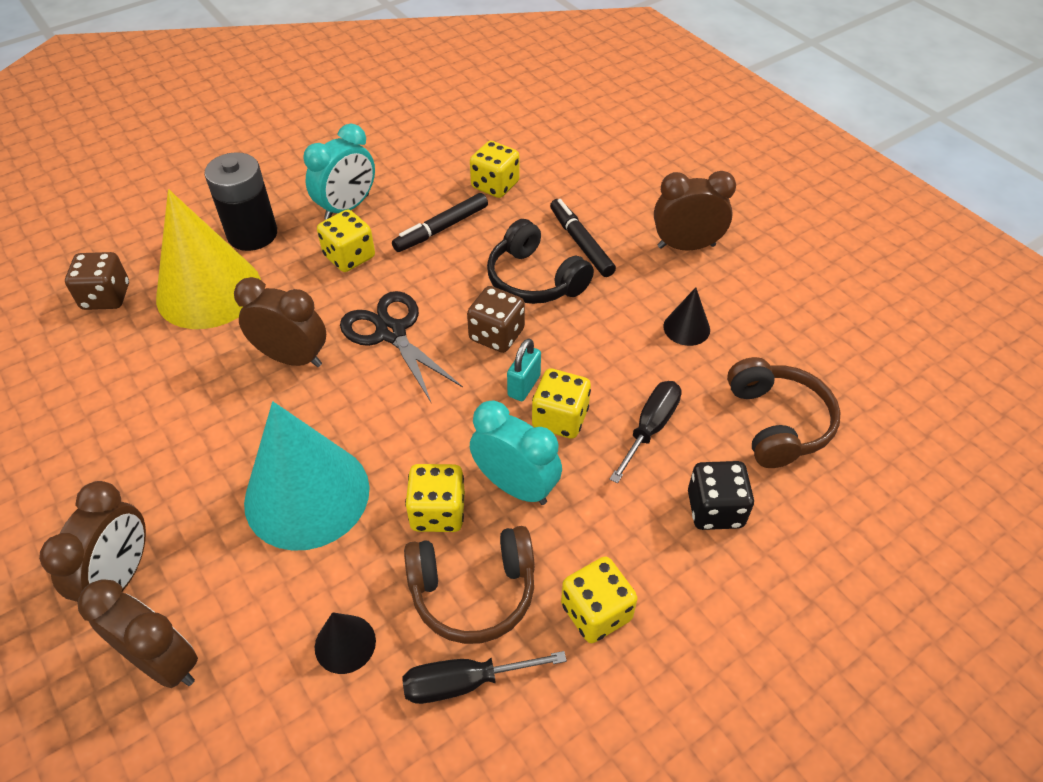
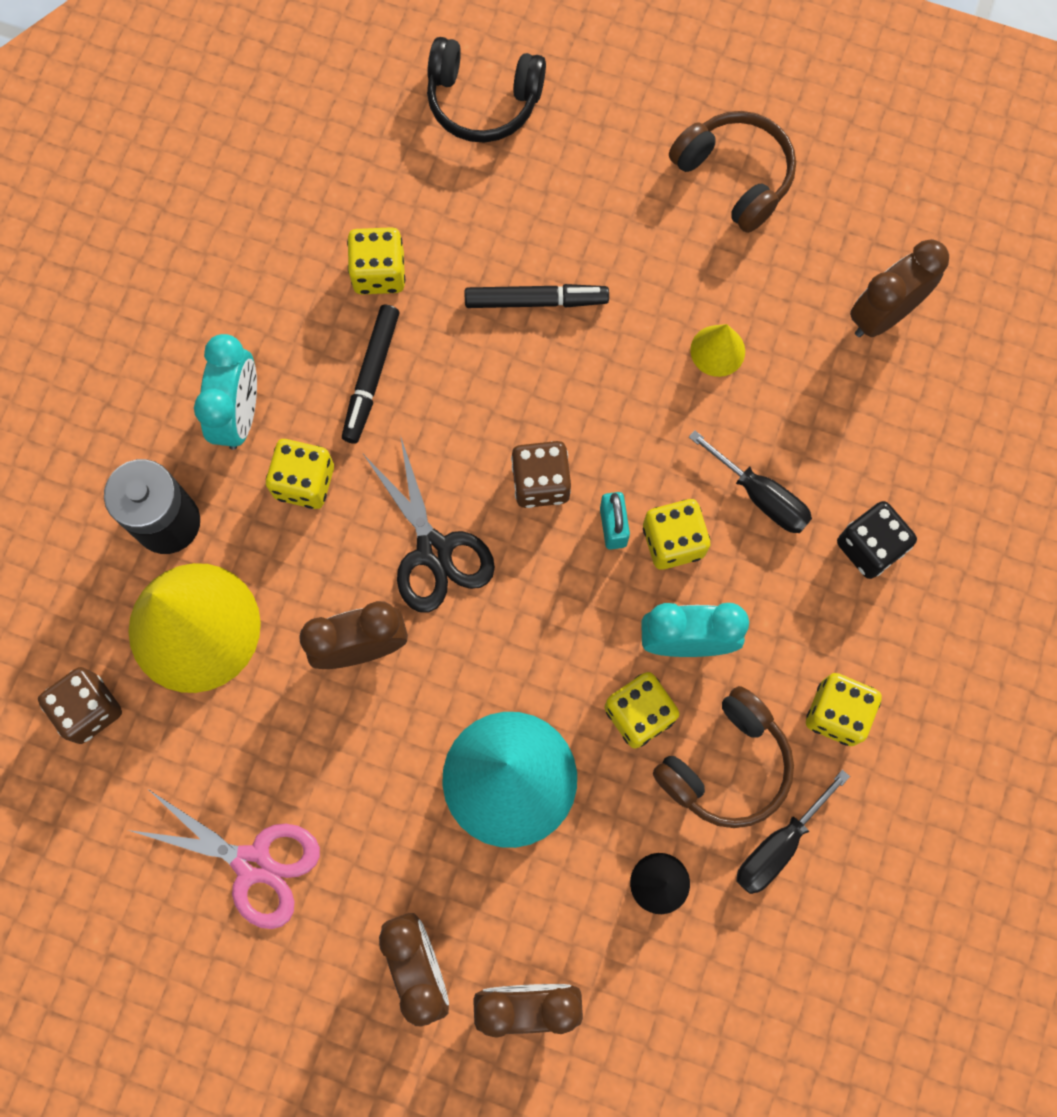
camera: 35 degrees left, 25 degrees up
(95, 437) = (253, 863): none -> pink scissors
(391, 333) = (434, 550): black scissors -> black scissors turned 135 degrees counterclockwise
(534, 279) = (525, 385): black headphones -> black headphones (483, 101)
(581, 243) = (536, 301): black marker -> black marker turned 150 degrees clockwise
(650, 428) = (761, 496): black screwdriver -> black screwdriver turned 135 degrees clockwise
(686, 246) = (647, 235): brown clock -> brown clock (883, 315)
(686, 328) = (717, 350): black cone -> yellow cone
(777, 423) = (868, 413): brown headphones -> brown headphones (735, 176)

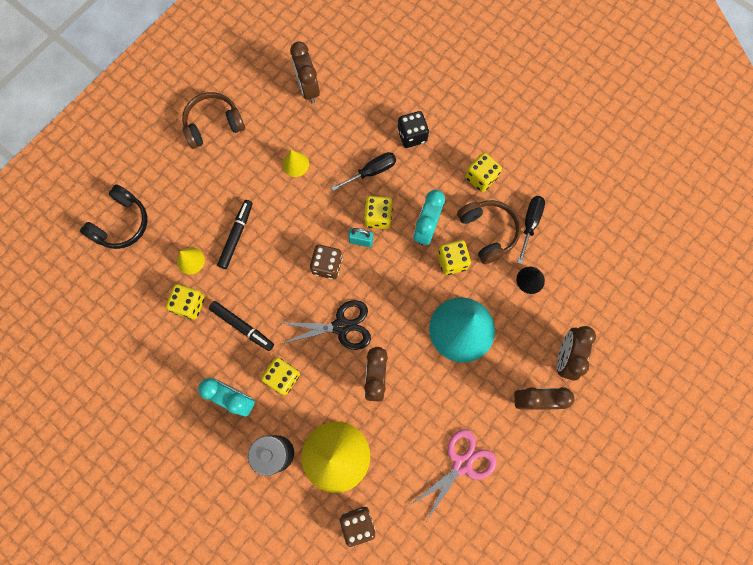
camera: 70 degrees left, 0 degrees up
(459, 242) = (190, 260): none -> yellow cone
(778, 845) = (530, 224): black screwdriver -> black screwdriver turned 135 degrees counterclockwise

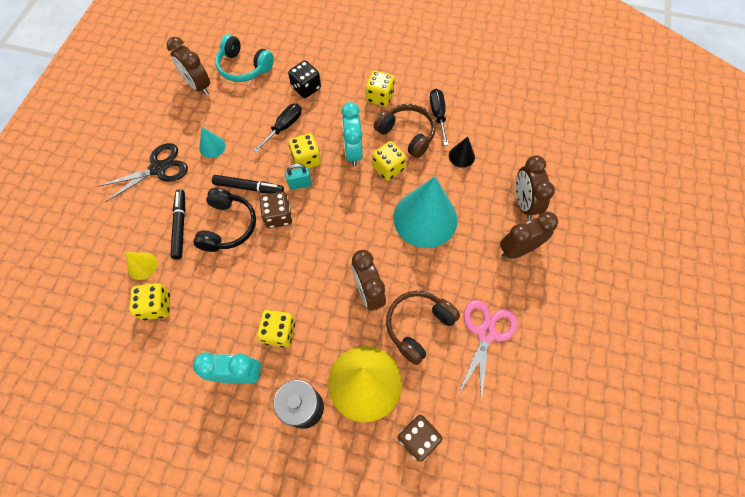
camera: 25 degrees left, 10 degrees down
(121, 224) = (58, 261): black headphones -> black headphones (228, 226)
(213, 124) = (121, 144): brown headphones -> brown headphones (418, 326)
(242, 327) = (219, 303): black marker -> black marker (249, 187)
(295, 164) = (212, 147): yellow cone -> turquoise cone
(341, 326) = (315, 262): black scissors -> black scissors (158, 169)
(360, 85) = (244, 67): none -> turquoise headphones

